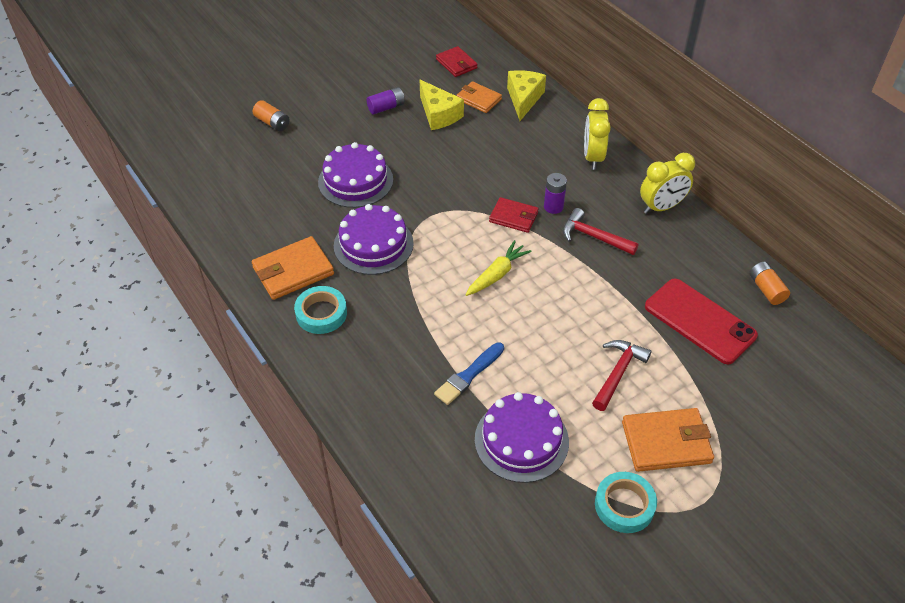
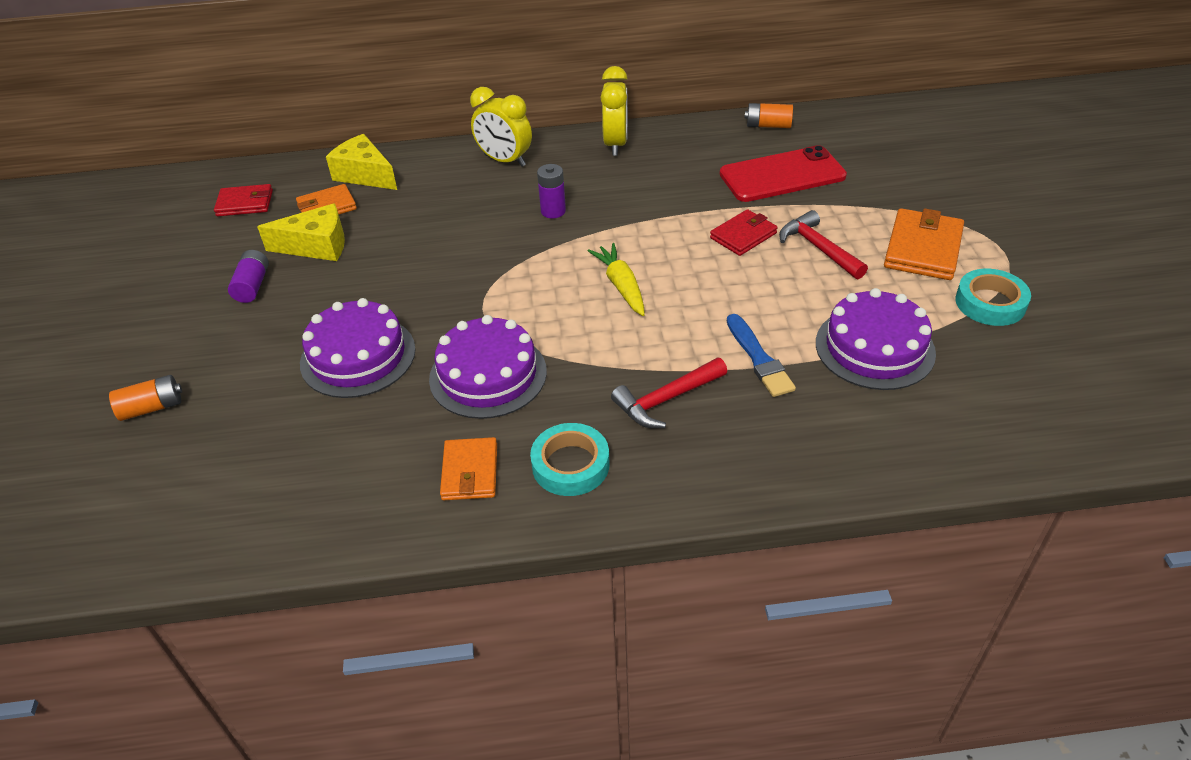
camera: 60 degrees left, 5 degrees down
(293, 271) = (470, 472): orange wallet -> orange wallet, size x0.65
(513, 217) = (543, 244): red wallet -> red wallet (743, 236)
(593, 237) = (620, 199): red hammer -> red hammer (666, 399)

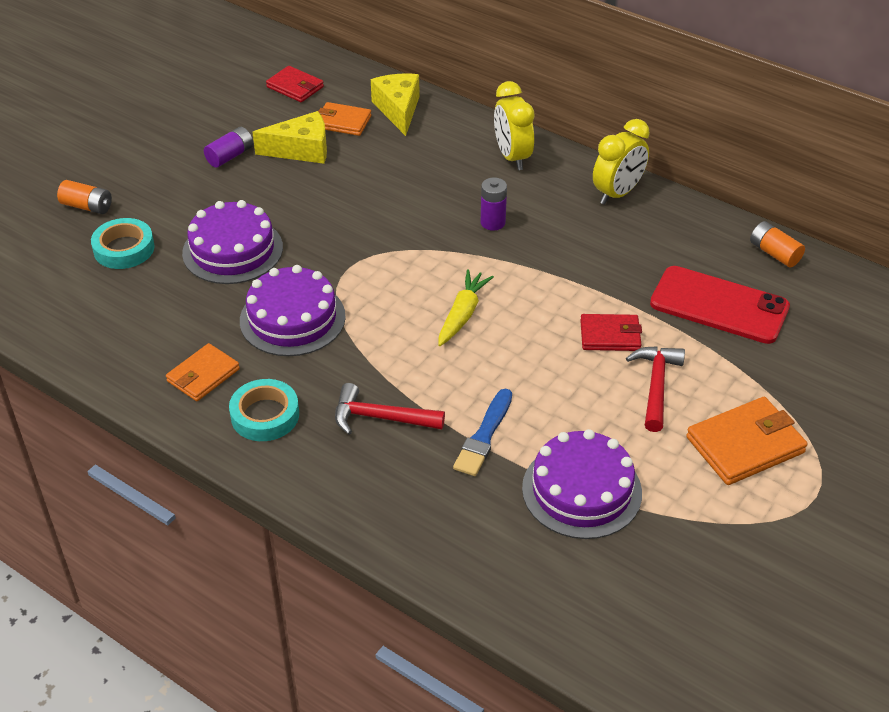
camera: 40 degrees right, 0 degrees up
(317, 246) = (301, 150): yellow cheese -> yellow cheese turned 45 degrees counterclockwise
(990, 303) = (732, 526): turquoise tape -> turquoise tape (124, 249)

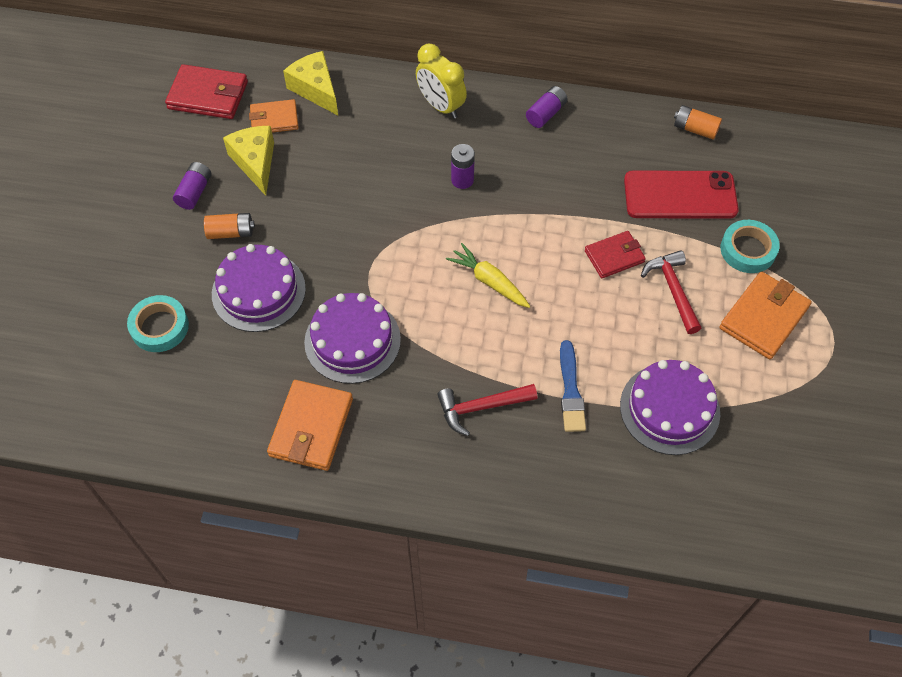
camera: 25 degrees left, 15 degrees up
(87, 206) = (96, 295): orange battery -> orange battery (231, 232)
(203, 375) = (311, 427): orange wallet -> orange wallet, size x1.53
(265, 415) = (386, 444): turquoise tape -> turquoise tape (748, 250)
(295, 87) = (208, 95): red wallet -> red wallet, size x1.53
(301, 150) = (255, 162): yellow cheese -> yellow cheese turned 75 degrees counterclockwise
(462, 314) = (489, 281): yellow carrot -> yellow carrot turned 45 degrees counterclockwise
(617, 193) = (546, 114): yellow clock -> purple battery

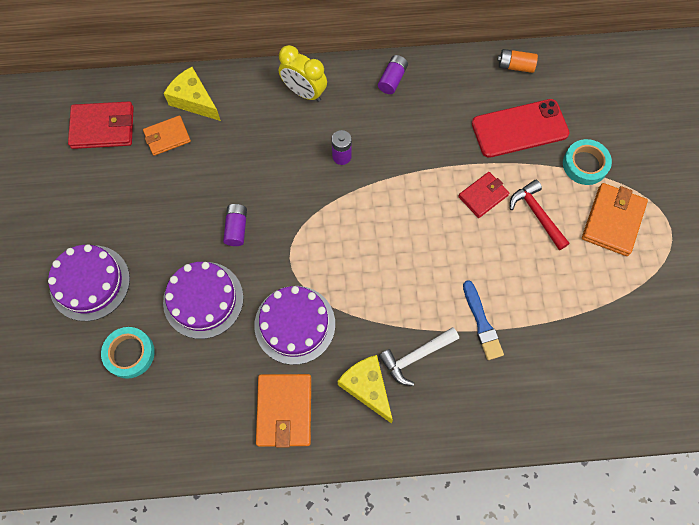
camera: 15 degrees left, 10 degrees up
(195, 192) = (120, 221): purple battery -> purple battery (236, 228)
(231, 232) = (163, 251): orange battery -> none
(255, 162) = (163, 181): yellow cheese -> yellow cheese (367, 387)
(481, 407) = (416, 356): red hammer -> white hammer
(489, 281) = (390, 243): yellow carrot -> none
(669, 409) = (562, 318): purple cake -> purple cake (90, 282)

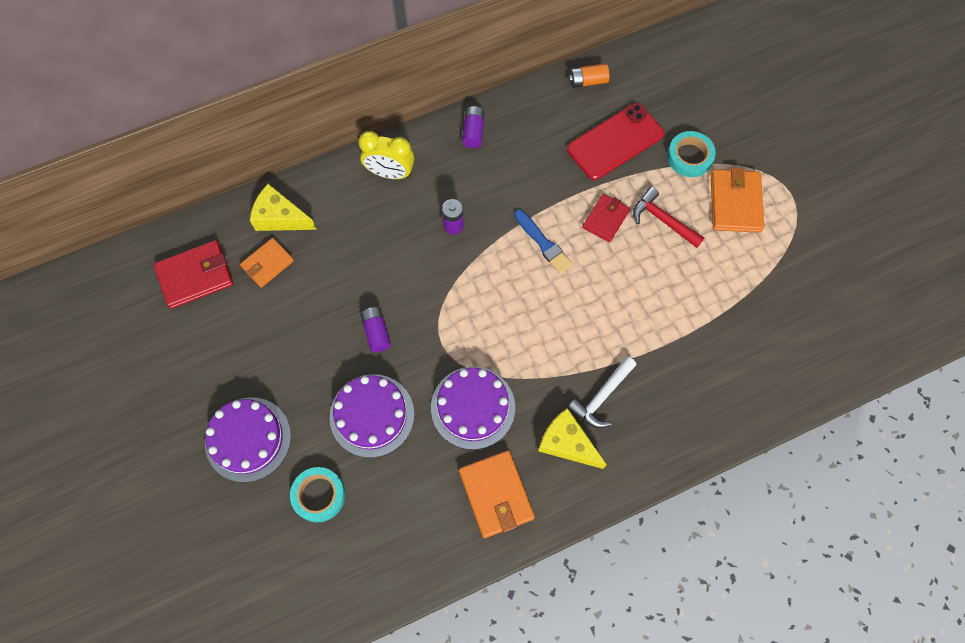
camera: 20 degrees left, 0 degrees up
(482, 323) = (651, 342): blue brush -> blue brush (543, 243)

